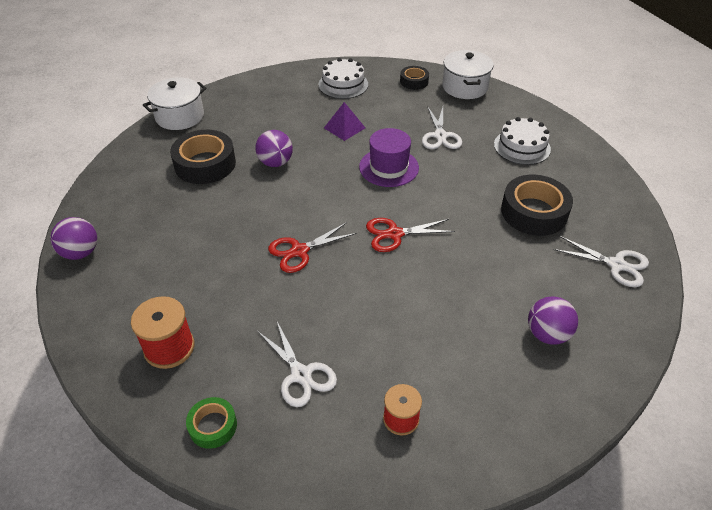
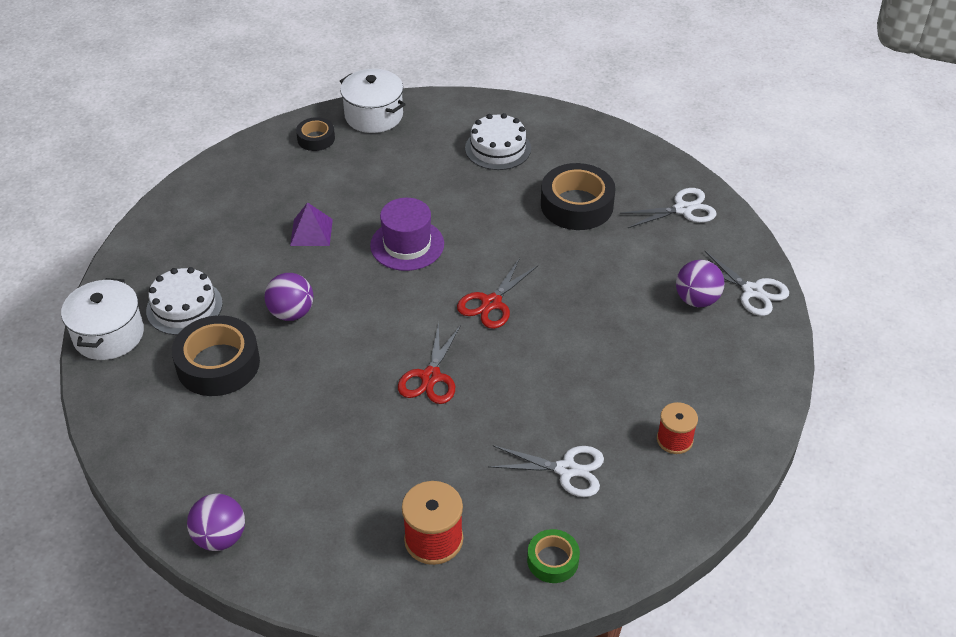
camera: 45 degrees left, 0 degrees up
(343, 84) = (245, 185): white cake -> white cake (184, 307)
(440, 136) = (414, 182): white scissors -> white scissors (752, 291)

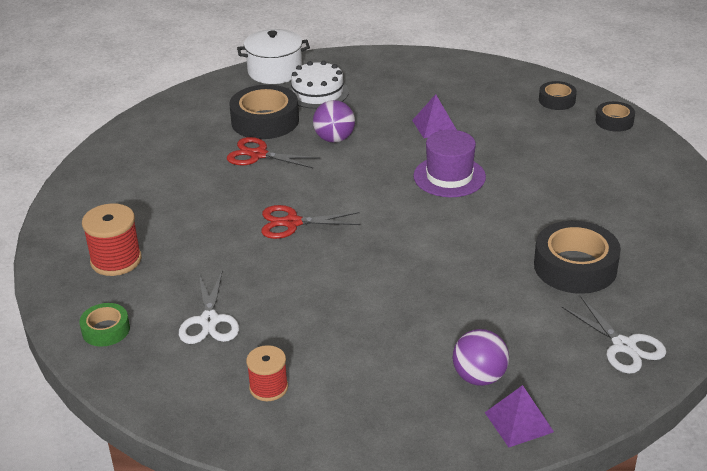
camera: 75 degrees right, 10 degrees down
(220, 537) = (100, 163): purple ball -> none
(374, 115) = (614, 121): white pot -> black tape
(491, 303) = (400, 238): red scissors -> red scissors (258, 155)
(498, 148) = (625, 200): white cake -> none
(752, 291) = (519, 422): white scissors -> purple pyramid

